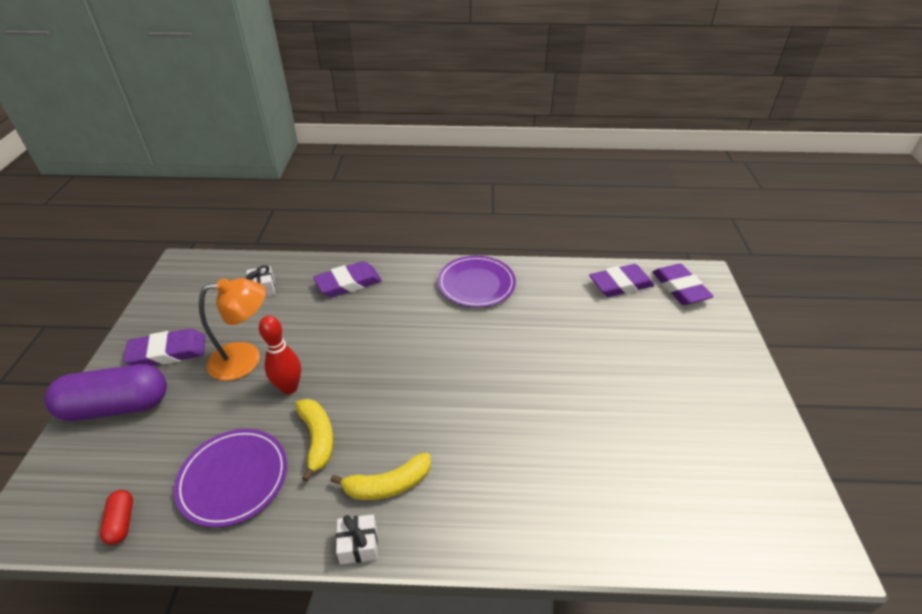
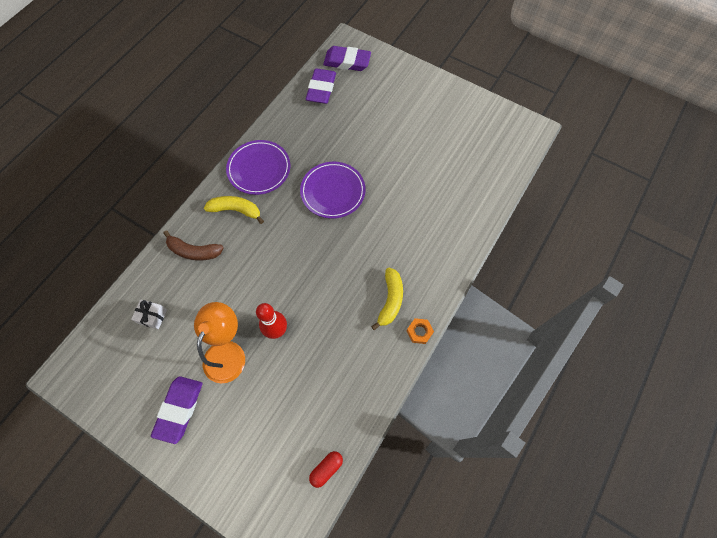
camera: 60 degrees left, 25 degrees up
(117, 406) = (215, 459): purple capsule -> none
(121, 522) = (326, 469): red capsule -> red capsule turned 60 degrees counterclockwise
(233, 478) = (333, 389): purple plate -> purple plate (333, 191)
(317, 439) = (333, 328): yellow banana -> yellow banana (236, 210)
(348, 283) = (194, 251): purple eraser -> brown banana
(358, 545) = (419, 332): white gift -> orange nut

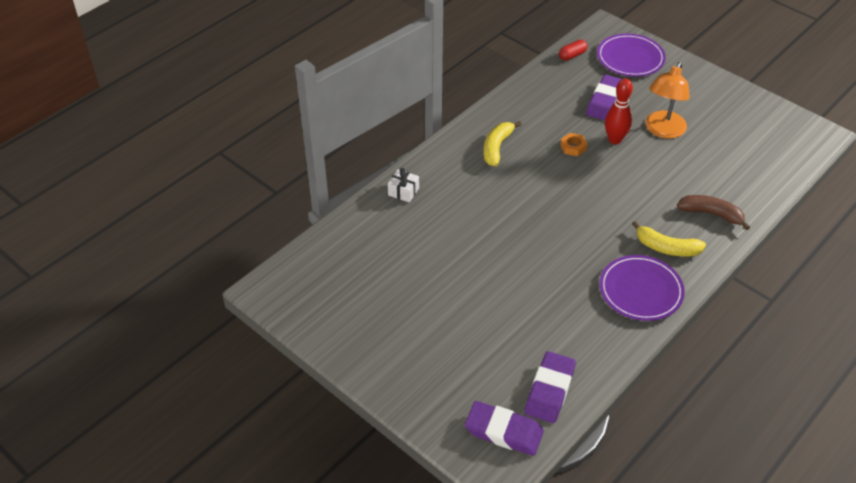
camera: 170 degrees left, 20 degrees down
(152, 316) = (745, 165): white gift -> white gift (403, 191)
(179, 409) = (703, 101): purple eraser -> purple eraser (606, 101)
(333, 191) = (546, 252): purple plate -> purple plate (630, 58)
(419, 332) = (473, 122): orange nut -> orange nut (573, 147)

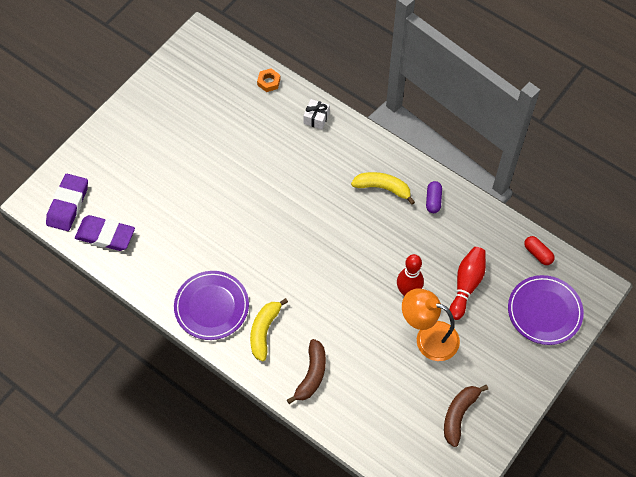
camera: 85 degrees right, 15 degrees up
(513, 114) = (433, 200): none -> purple capsule
(573, 147) = (392, 254): orange nut -> orange nut (268, 82)
(606, 101) = (466, 285): purple eraser -> red bowling pin
(737, 118) = (459, 415): none -> brown banana

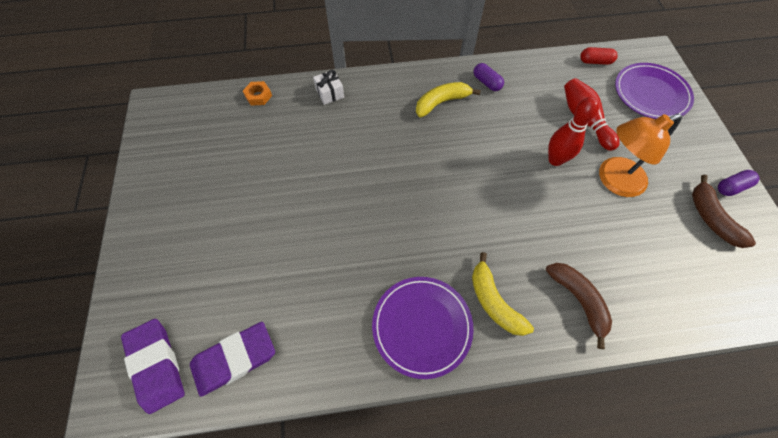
camera: 45 degrees left, 0 degrees up
(503, 413) = (731, 187): none -> purple capsule

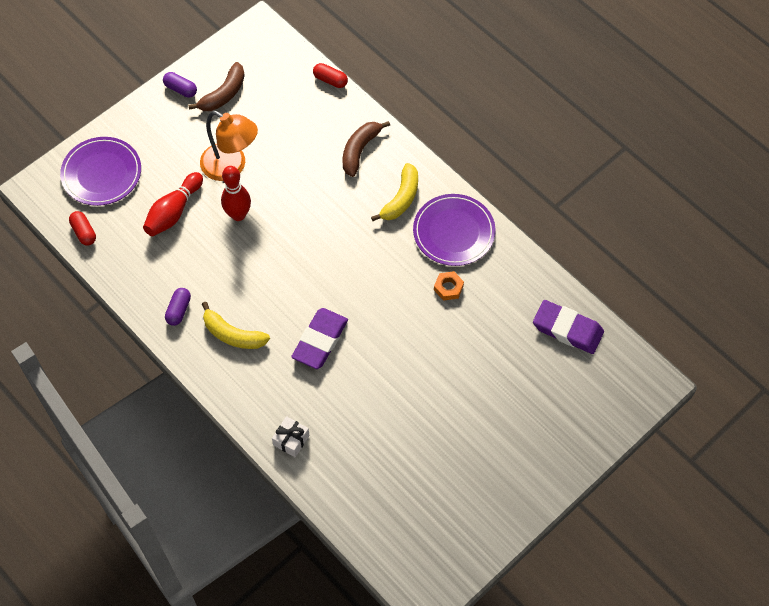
camera: 125 degrees left, 0 degrees up
(156, 365) = (611, 374): purple eraser -> purple eraser (320, 340)
(258, 96) = (342, 504): orange nut -> orange nut (448, 288)
(695, 329) = (330, 80): none -> red capsule

